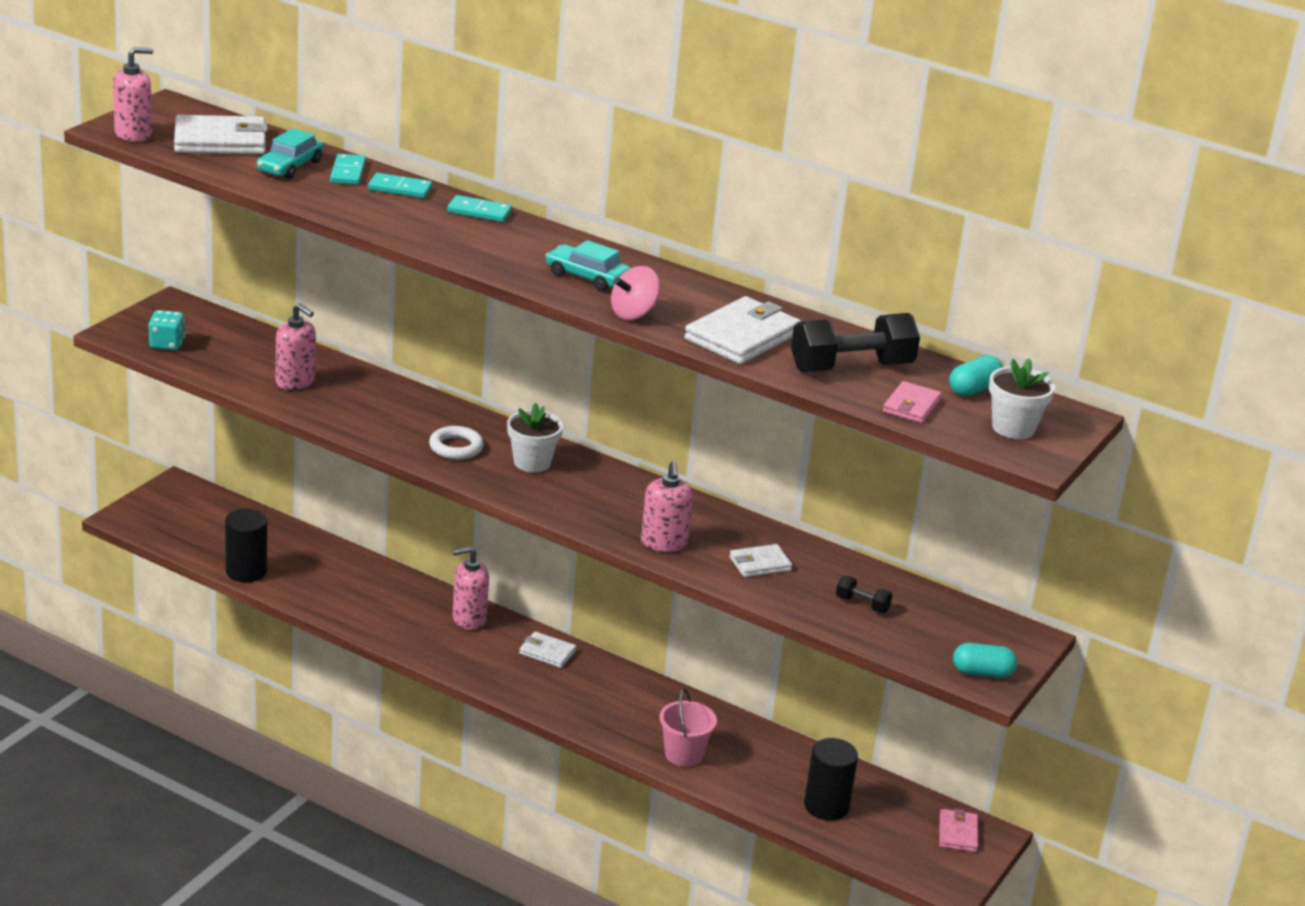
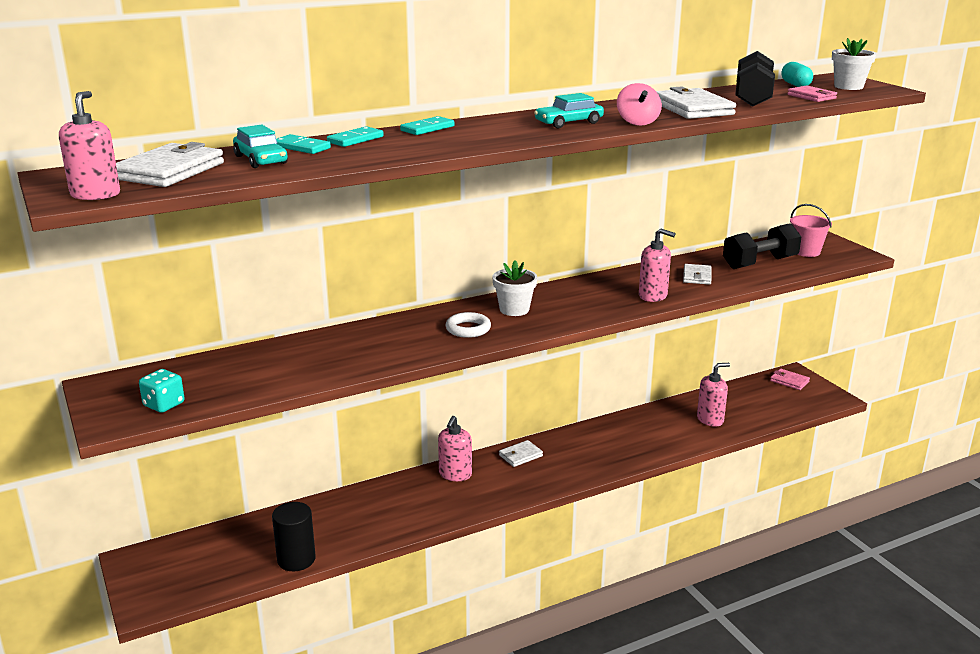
camera: 55 degrees left, 5 degrees down
(295, 382) = (301, 364): pink soap dispenser -> pink soap dispenser (710, 419)
(683, 754) = (667, 441): pink bucket -> pink bucket (806, 252)
(826, 806) = (745, 411): black cylinder -> none
(862, 604) = (760, 263): black dumbbell -> black dumbbell, size x2.15
(982, 673) = (848, 254): turquoise capsule -> none

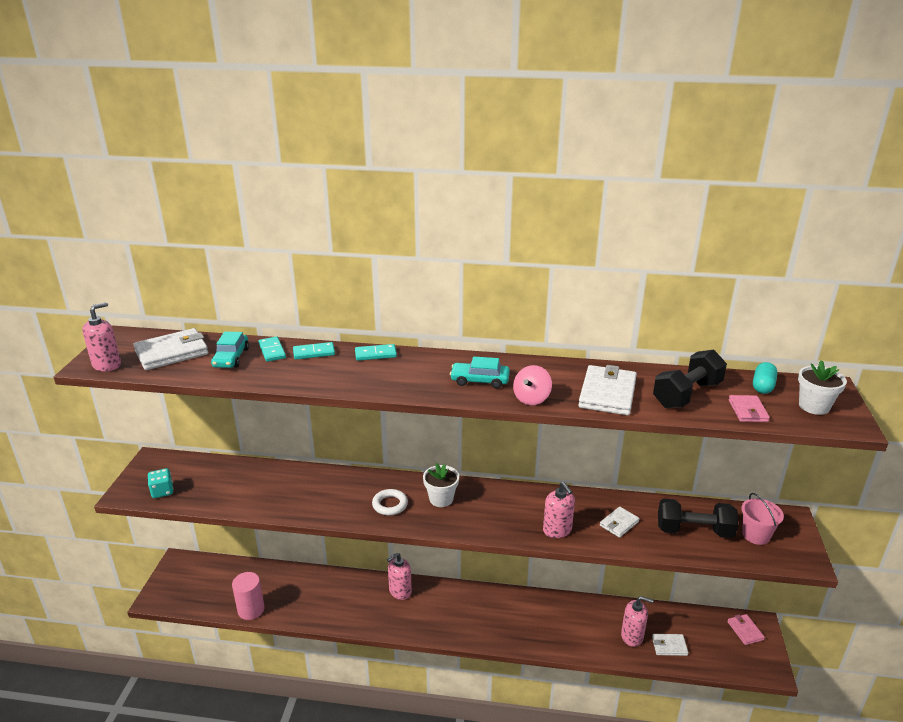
camera: 35 degrees right, 5 degrees up
(296, 559) = (251, 610): black cylinder -> pink cylinder
(520, 456) = (457, 597): white wallet -> white wallet (669, 646)

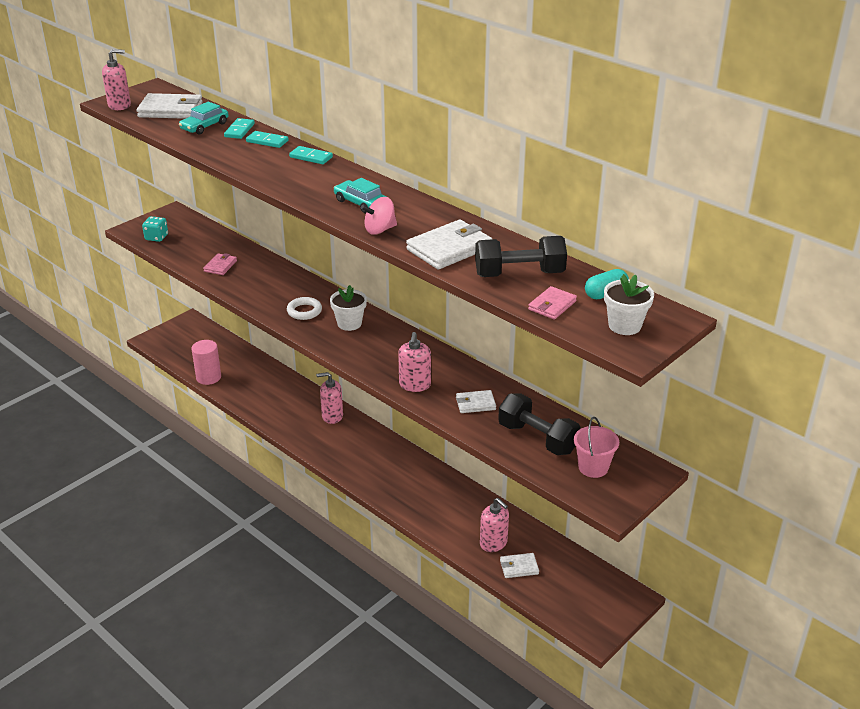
camera: 35 degrees right, 5 degrees up
(669, 646) = (519, 567): white wallet -> white wallet turned 45 degrees counterclockwise
(745, 631) = (611, 594): pink wallet -> pink wallet (220, 266)

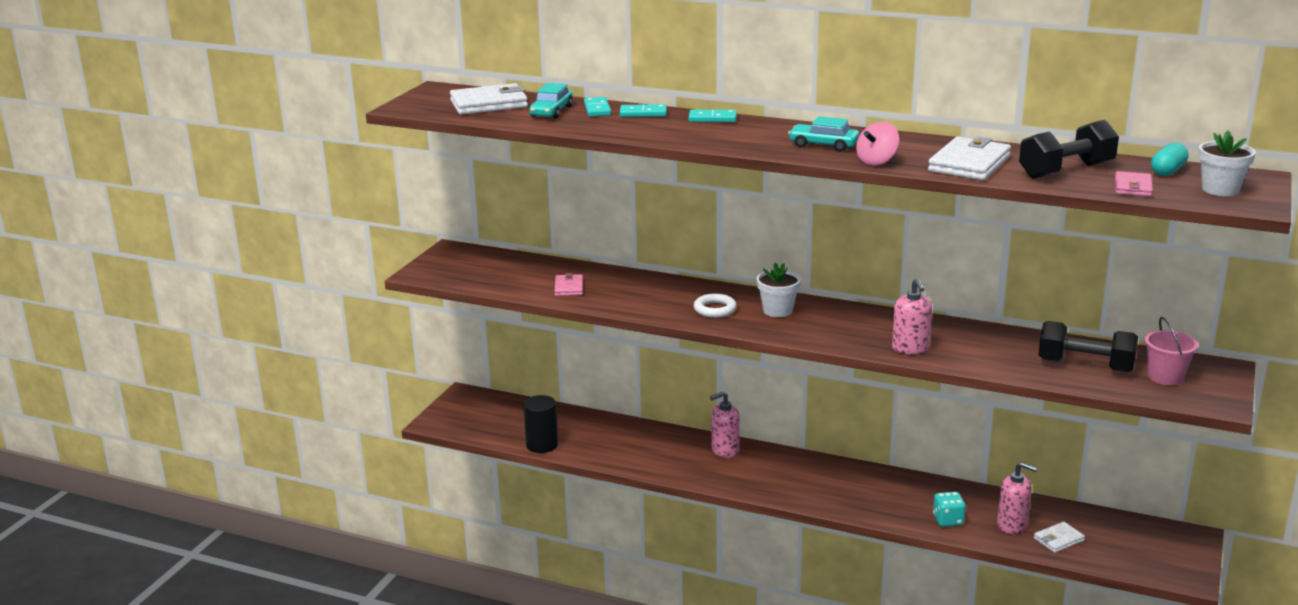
camera: 20 degrees left, 10 degrees down
(119, 105) = (420, 108): pink soap dispenser -> none
(156, 237) = (459, 275): turquoise dice -> turquoise dice (948, 520)
(208, 377) = (542, 445): pink cylinder -> black cylinder
(475, 404) = (990, 351): white wallet -> none

